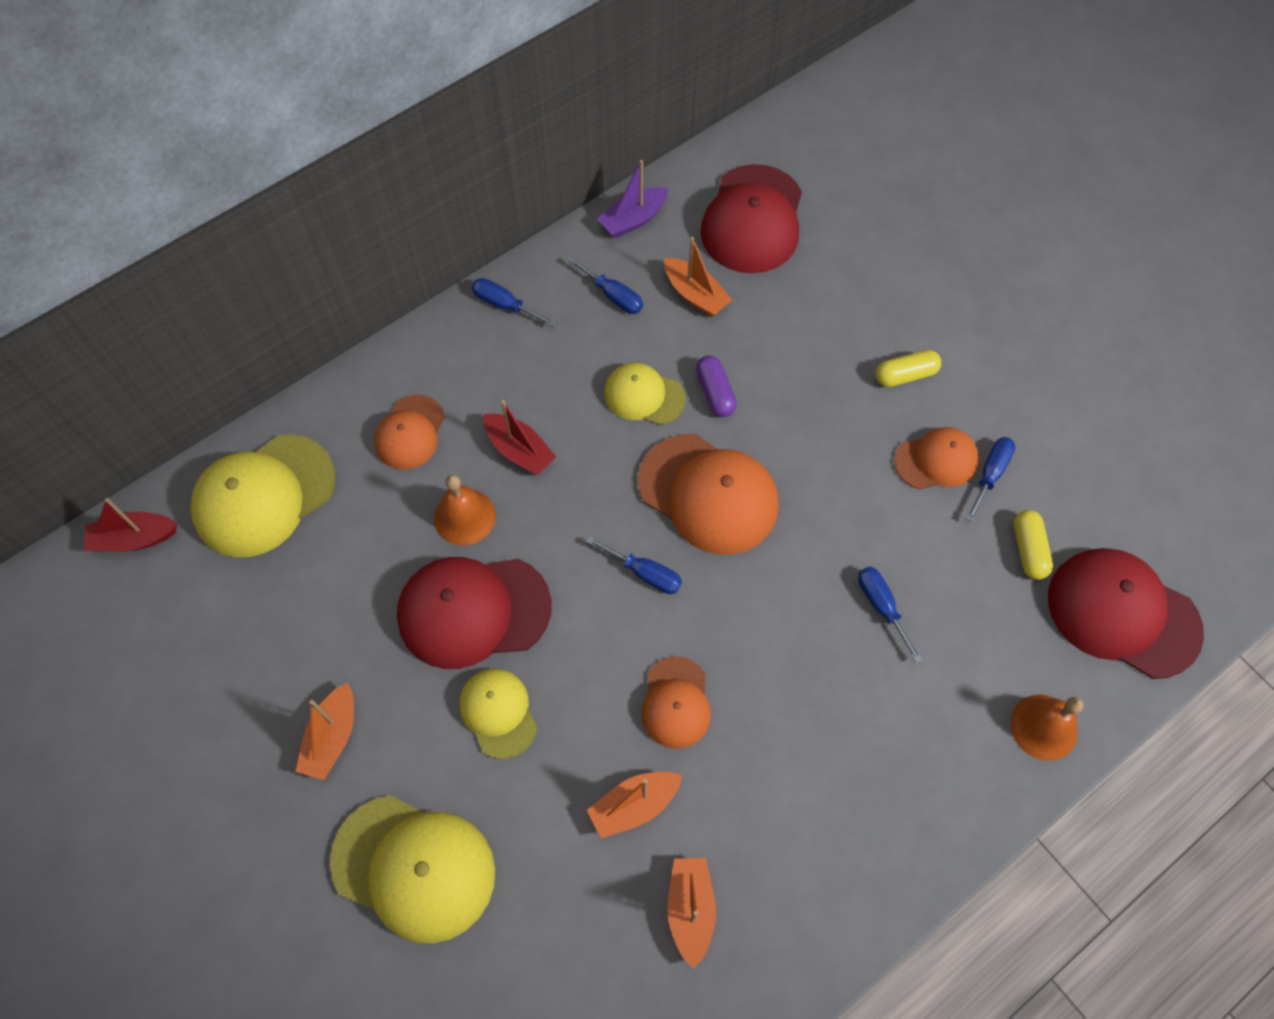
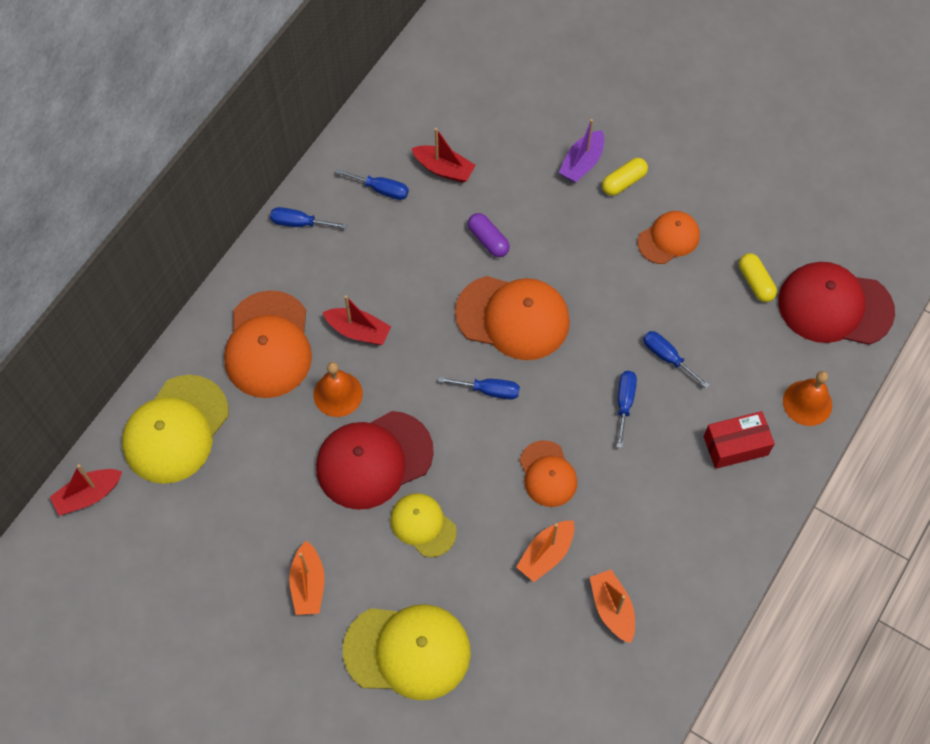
camera: 20 degrees left, 0 degrees up
(410, 432) = (268, 345): orange cap -> orange cap, size x1.71
(633, 219) = (372, 124): purple boat -> purple boat (582, 163)
(644, 396) = (436, 259): yellow cap -> none
(695, 294) = (444, 169): orange boat -> red boat
(752, 220) = (465, 96): red cap -> none
(929, 750) = (735, 445): none -> red box
(990, 474) = (710, 236): blue screwdriver -> blue screwdriver (624, 403)

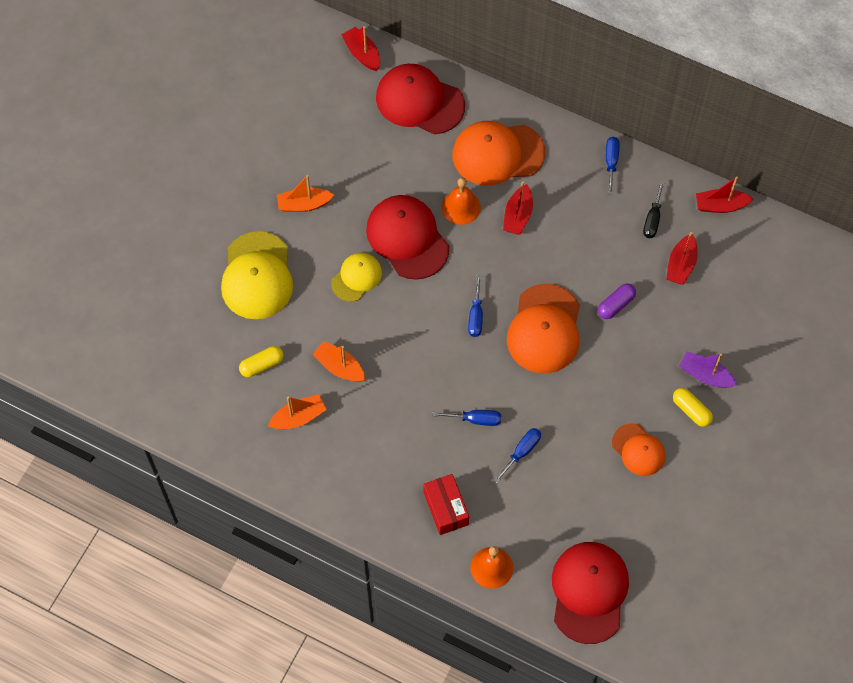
camera: 85 degrees right, 0 degrees up
(176, 429) = (419, 101): yellow cap -> red cap
(372, 120) = (720, 206): none -> red boat
(381, 189) = (652, 219): blue screwdriver -> black screwdriver
(547, 474) = (407, 364): orange cap -> none
(755, 282) = (604, 524): yellow capsule -> yellow capsule (262, 365)

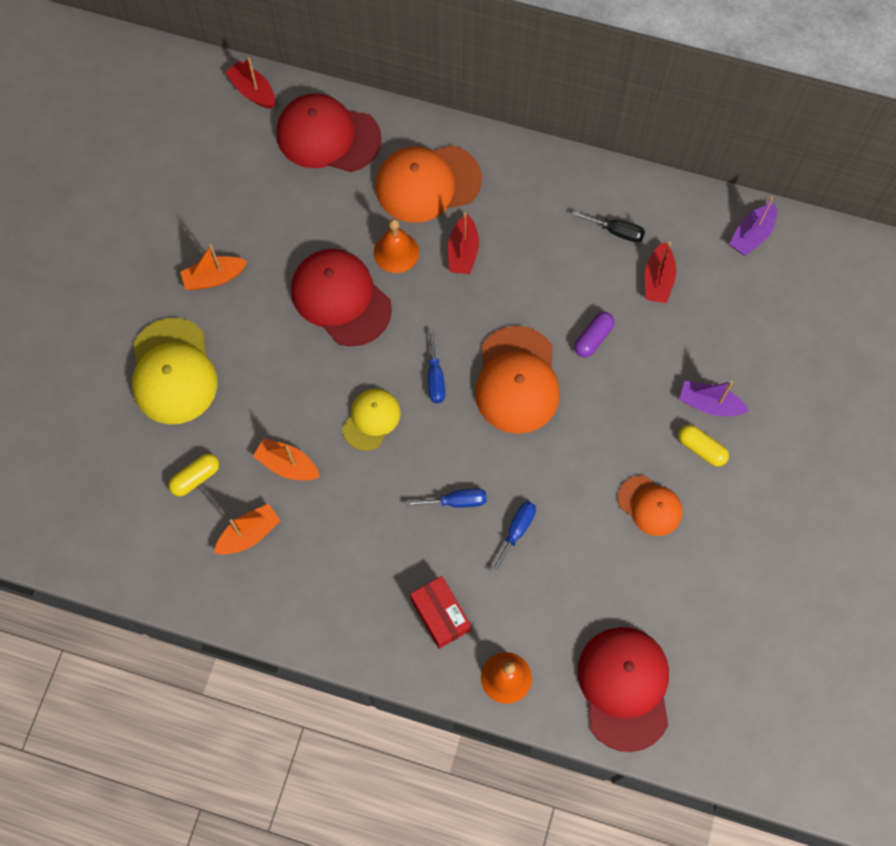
camera: 10 degrees left, 5 degrees up
(356, 277) = (290, 354): yellow cap -> yellow cap (371, 419)
(611, 162) = (557, 173): blue screwdriver -> none
(652, 219) = (616, 231): black screwdriver -> black screwdriver turned 75 degrees counterclockwise
(720, 206) = (689, 204): red boat -> none
(769, 240) = (751, 235): none -> purple boat

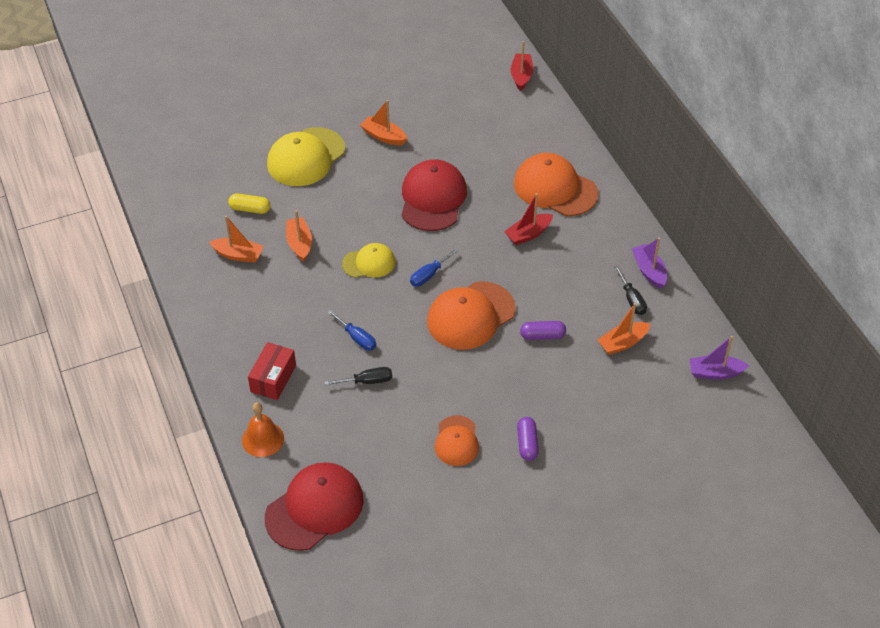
camera: 50 degrees right, 20 degrees down
(328, 136) = (532, 125): red cap -> none
(396, 252) = (492, 203): orange bell -> none
(516, 531) = (367, 381): blue screwdriver -> black screwdriver
(658, 280) = (622, 343): red boat -> orange boat
(701, 449) = (527, 444): yellow capsule -> purple capsule
(709, 404) = (564, 428): purple boat -> purple boat (649, 271)

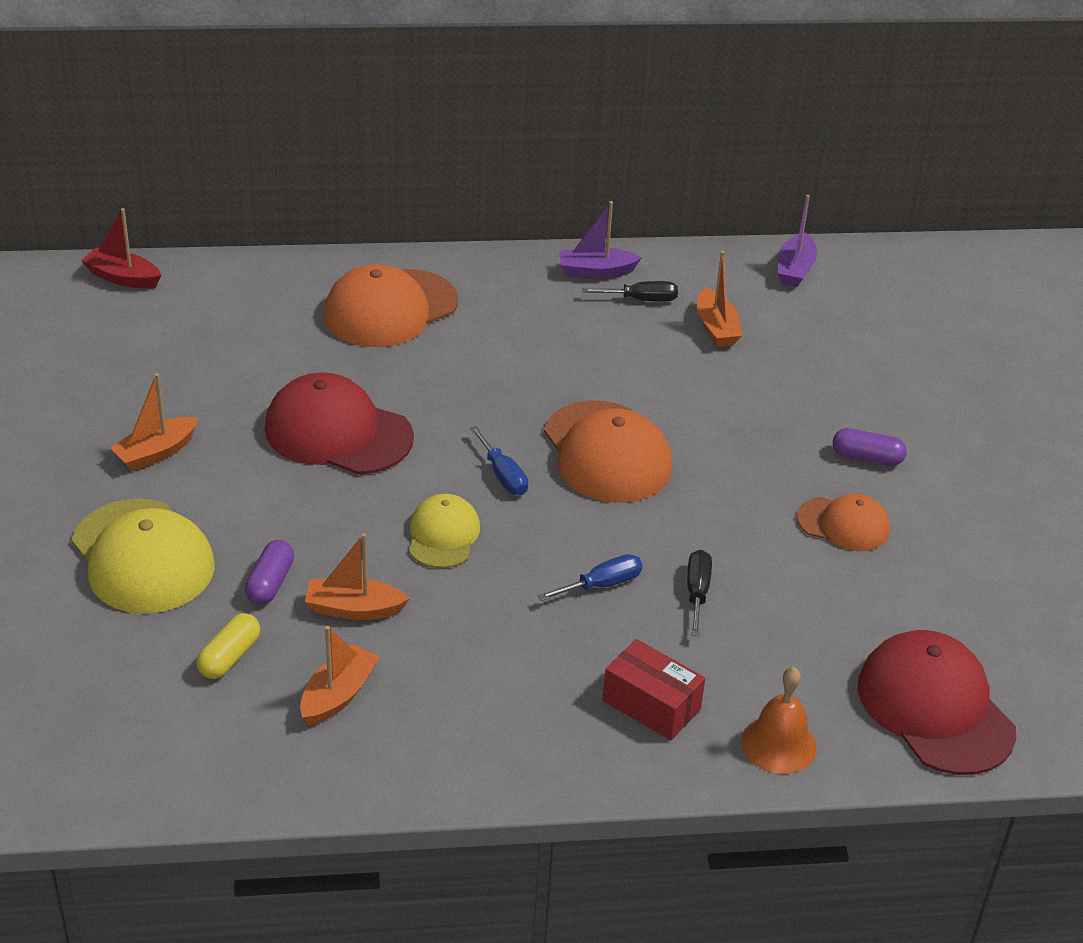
camera: 75 degrees left, 10 degrees down
(528, 234) = (469, 357): red boat -> none
(542, 336) = (674, 394): purple capsule -> purple capsule (270, 583)

